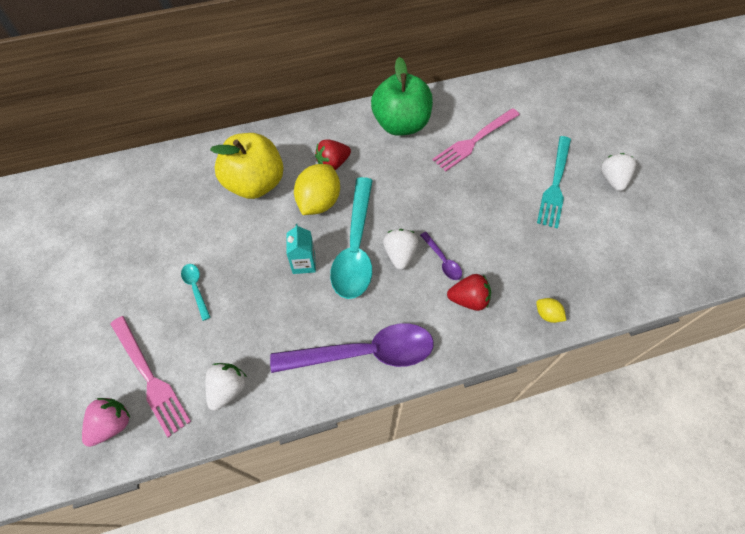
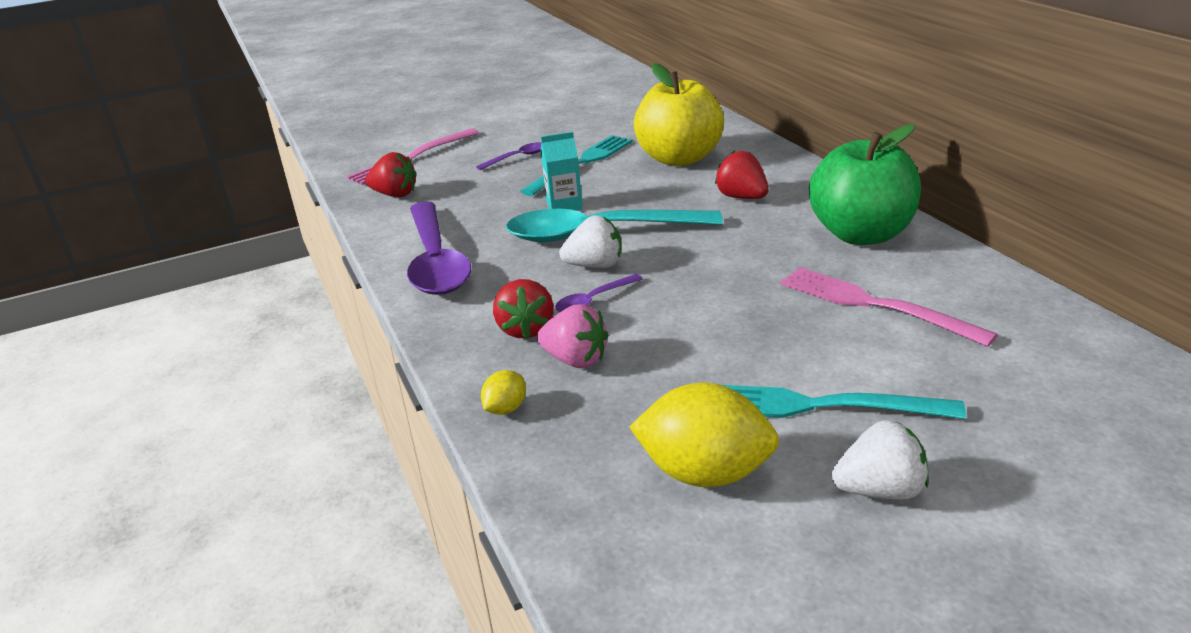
camera: 85 degrees right, 30 degrees down
(112, 424) = (365, 154): pink strawberry -> pink strawberry (575, 360)
(196, 288) = (517, 157): turquoise spoon -> purple spoon
(228, 389) = (395, 194): white strawberry -> red strawberry
(231, 243) = (582, 163): none -> turquoise fork
(319, 202) = (667, 199): yellow lemon -> yellow lemon (705, 473)

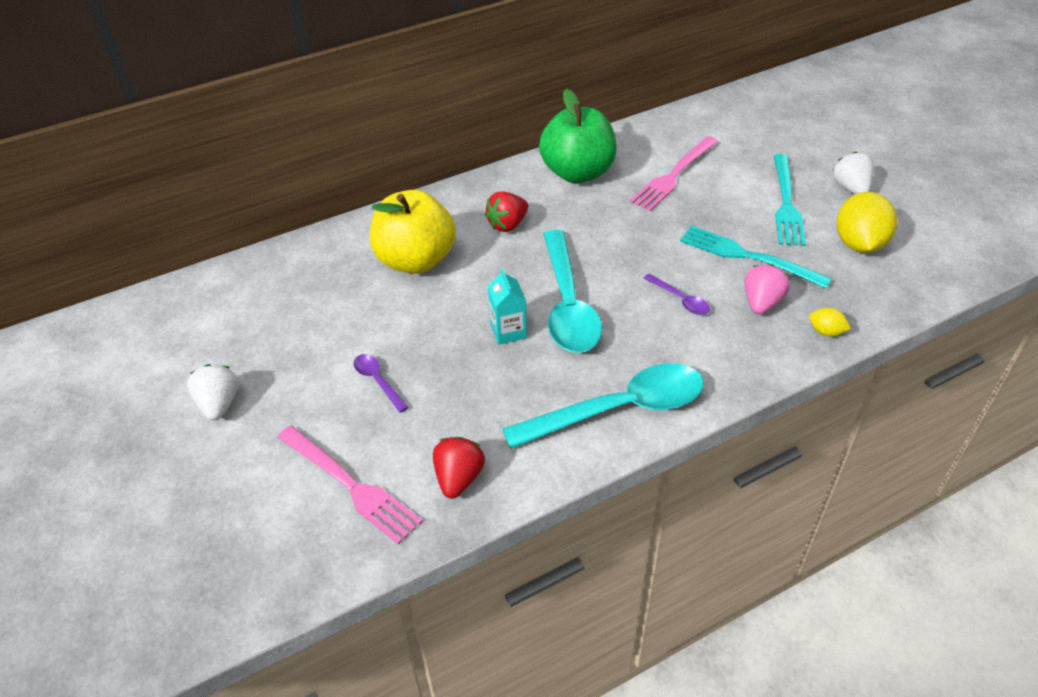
camera: 95 degrees left, 15 degrees up
(436, 261) = (619, 409): purple spoon -> turquoise spoon
(526, 329) = (726, 333): red strawberry -> none
(582, 163) = (407, 327): turquoise fork -> turquoise fork (746, 256)
(595, 265) = (625, 302): white strawberry -> white strawberry (219, 404)

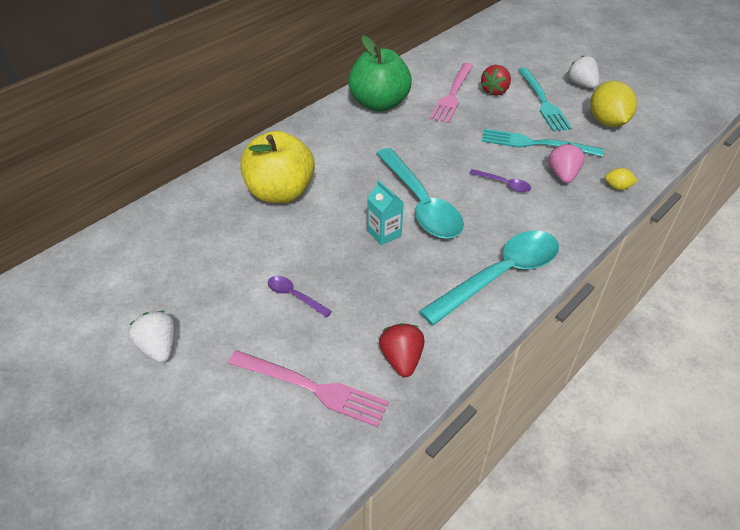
camera: 20 degrees left, 0 degrees up
(508, 225) = (343, 151): red strawberry -> red strawberry (495, 91)

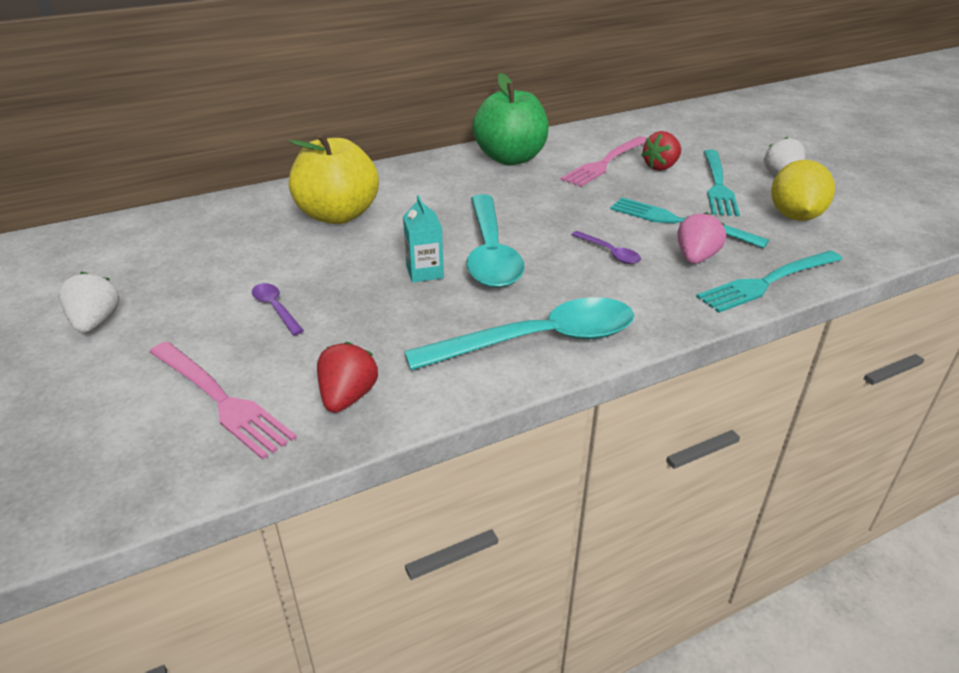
camera: 20 degrees right, 10 degrees down
(617, 187) = (766, 283): yellow lemon -> turquoise fork

